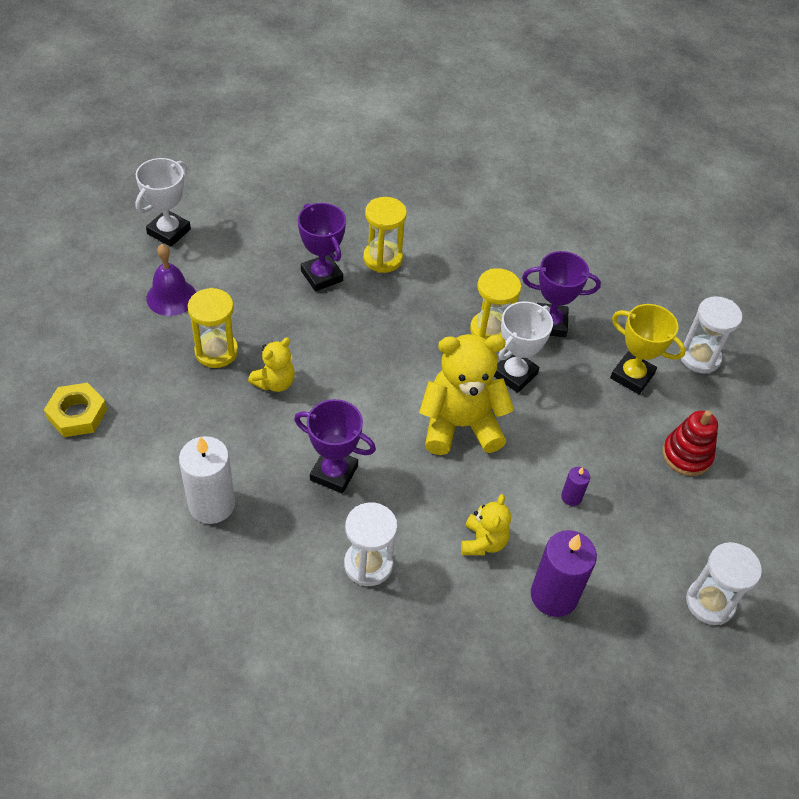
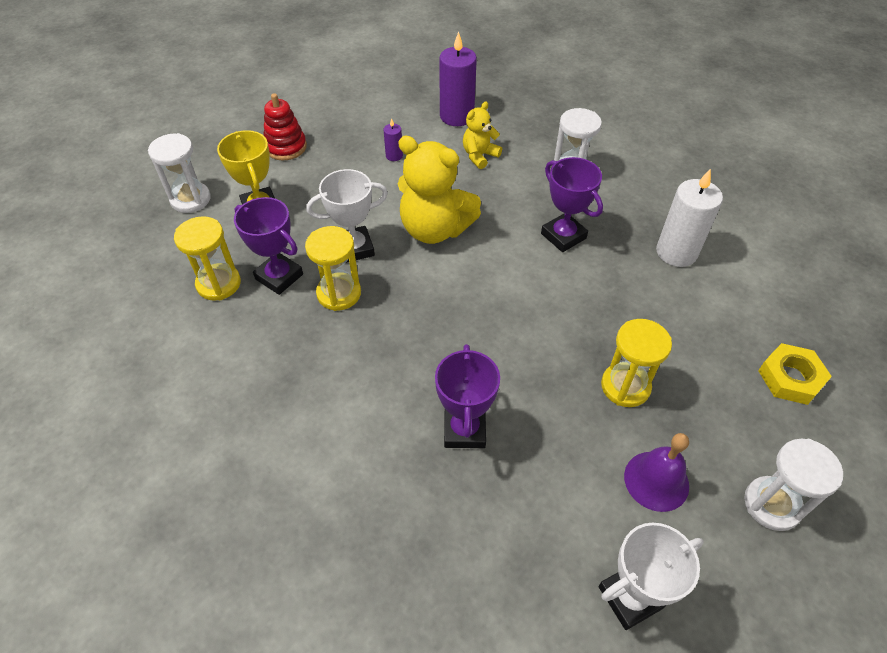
camera: 145 degrees left, 0 degrees up
(275, 382) = (578, 329): yellow teddy bear -> none
(383, 258) = (380, 422): yellow hourglass -> yellow hourglass (218, 284)
(710, 602) = (364, 81): white hourglass -> white hourglass (772, 504)

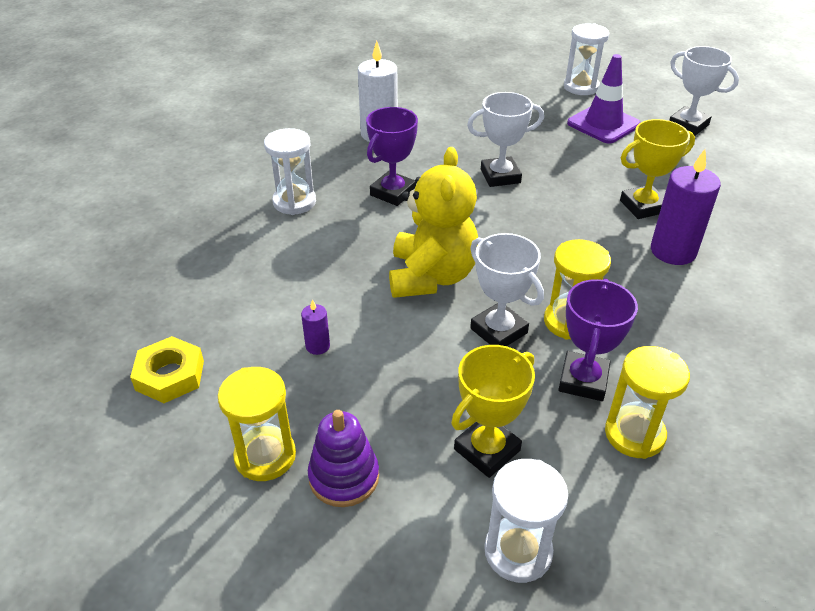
camera: 110 degrees left, 10 degrees down
(286, 147) = (344, 477): red stacking toy -> purple stacking toy
(456, 116) = (211, 309): purple candle -> purple candle (673, 251)
(464, 430) = (643, 206): purple trophy -> yellow trophy
(479, 156) = (289, 271): yellow teddy bear -> none
(565, 325) = (500, 176): none -> white trophy
(625, 386) = (538, 143): yellow hourglass -> yellow hourglass (265, 456)
(656, 480) = (603, 124): purple bell -> purple traffic cone
(790, 378) = (477, 84): yellow nut -> yellow nut (170, 375)

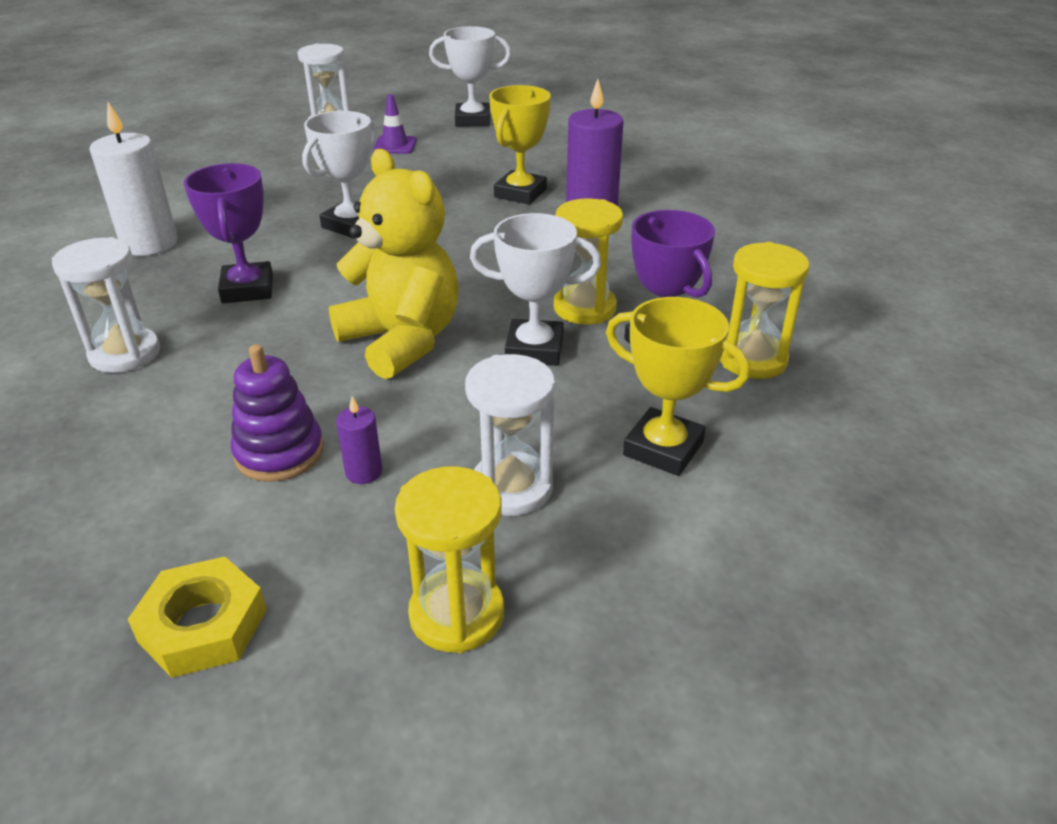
camera: 45 degrees left, 5 degrees down
(344, 477) = (570, 568): purple stacking toy -> purple stacking toy (279, 452)
(487, 450) = (663, 448): yellow trophy -> yellow trophy turned 60 degrees counterclockwise
(518, 551) = (800, 507): white hourglass -> white hourglass (511, 488)
(603, 124) = (395, 145): purple traffic cone -> purple traffic cone, size x0.58

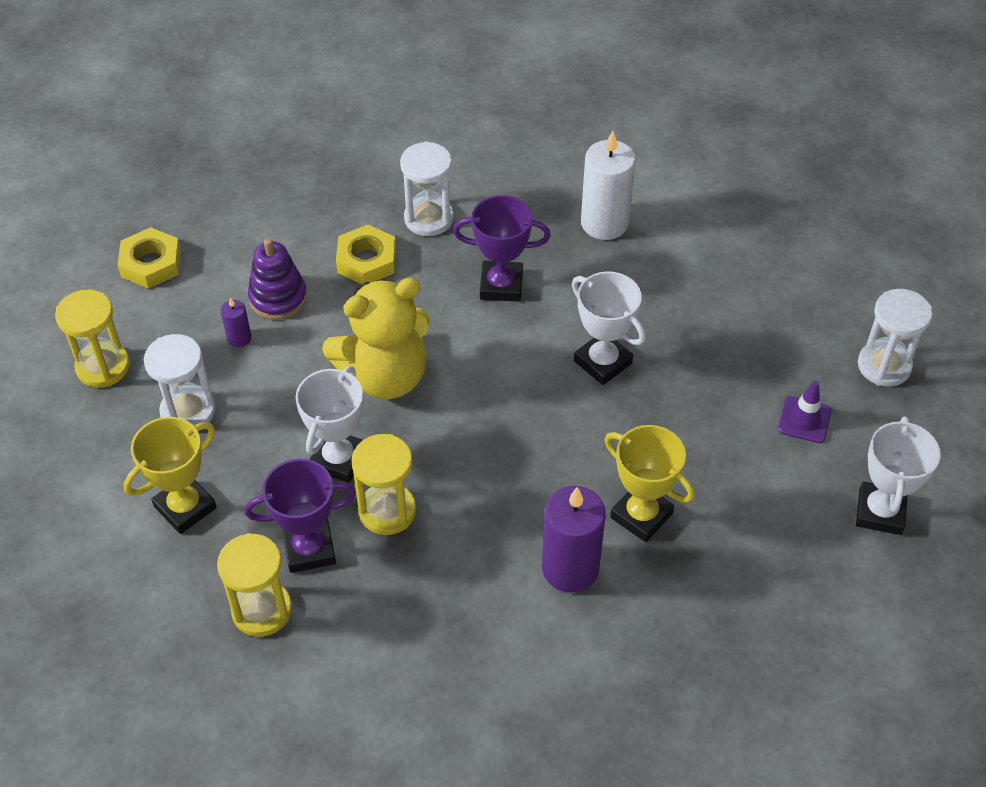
camera: 105 degrees right, 15 degrees up
(203, 389) = (366, 260): none -> yellow nut

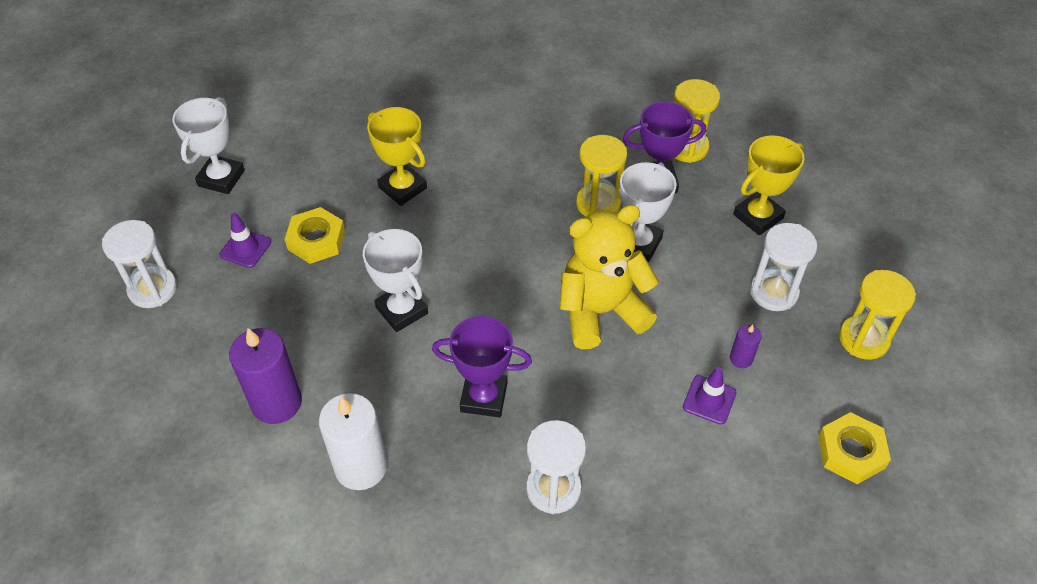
camera: 175 degrees left, 0 degrees up
(278, 298) = (709, 400): purple stacking toy -> purple traffic cone
(366, 260) = (621, 438): yellow nut -> yellow nut (316, 240)
(570, 568) = (464, 158): purple candle -> purple candle (276, 402)

